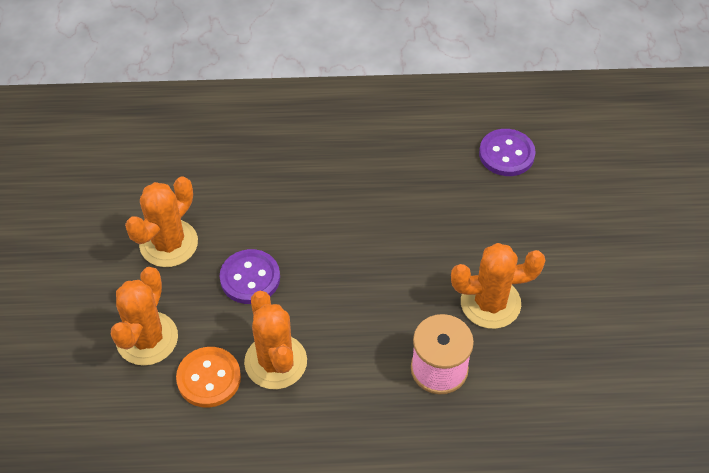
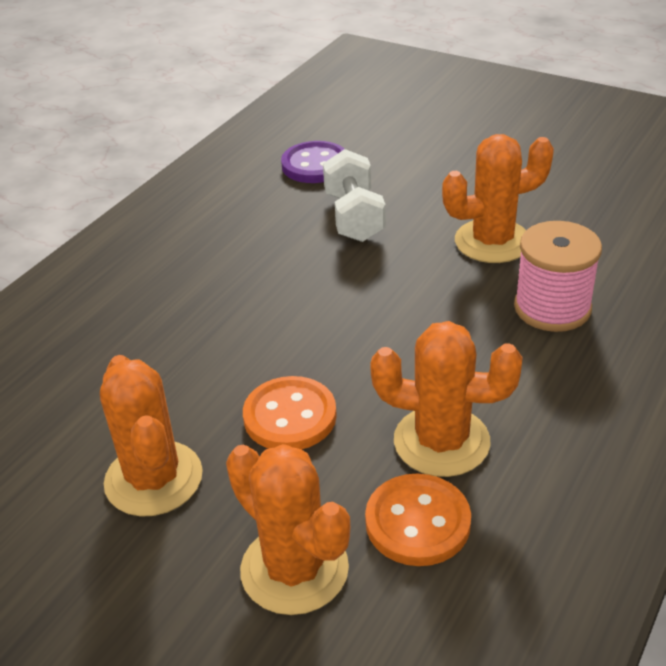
camera: 55 degrees left, 15 degrees down
(250, 278) = (290, 416): purple button -> orange button
(460, 210) = (354, 217): none -> white dumbbell
(490, 303) = (492, 241): orange cactus -> orange cactus turned 45 degrees clockwise

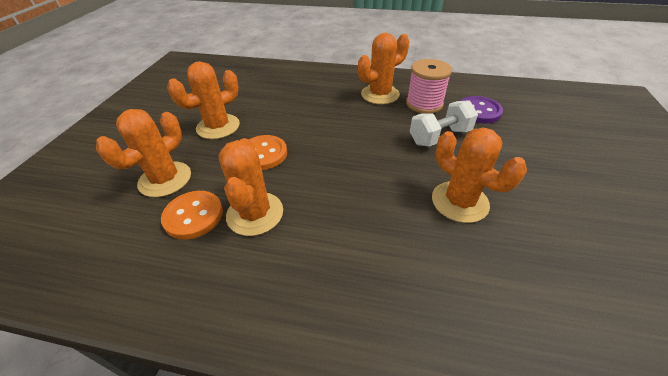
camera: 70 degrees right, 5 degrees up
(197, 243) = (380, 94): none -> orange cactus
(552, 308) = (402, 247): pink spool -> pink spool (424, 104)

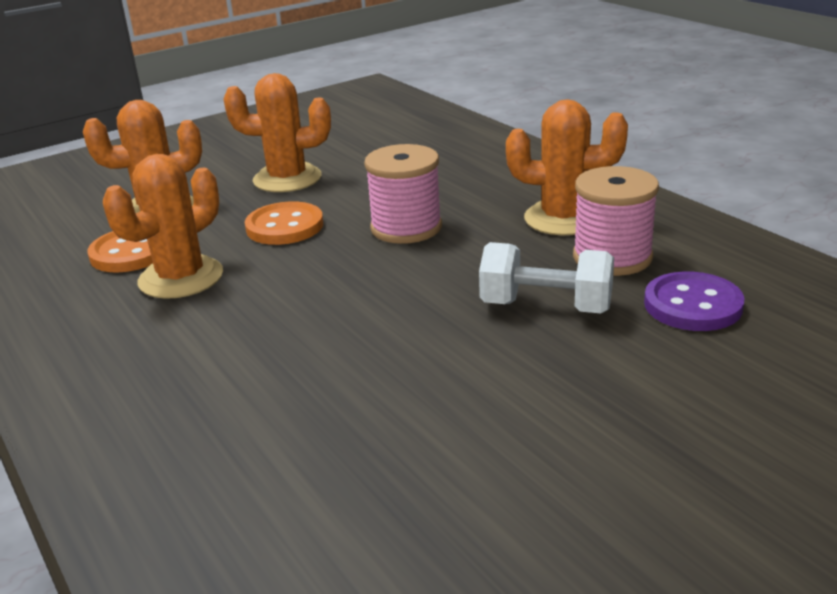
camera: 45 degrees right, 15 degrees down
(325, 127) = (406, 228): none -> pink spool
(459, 202) = (414, 387): orange cactus -> none

